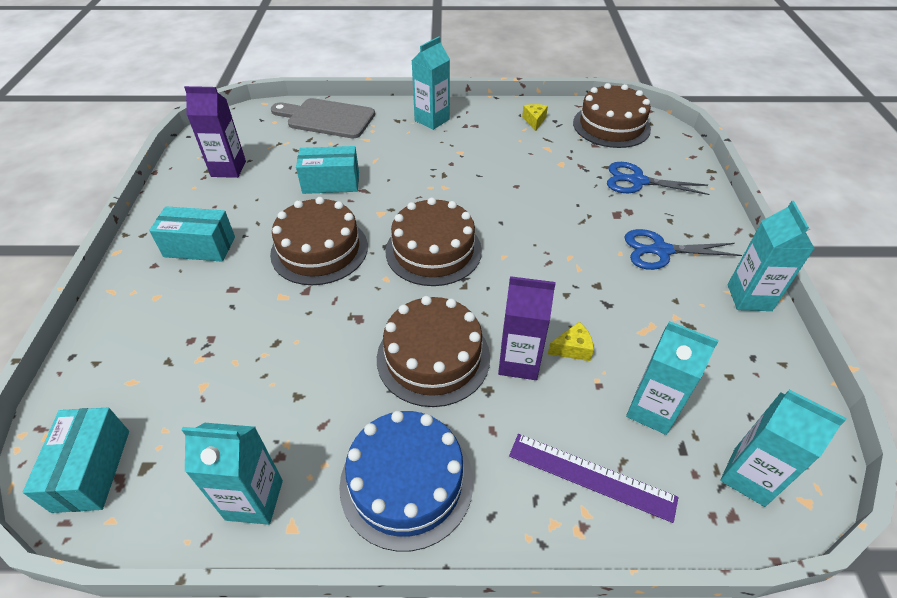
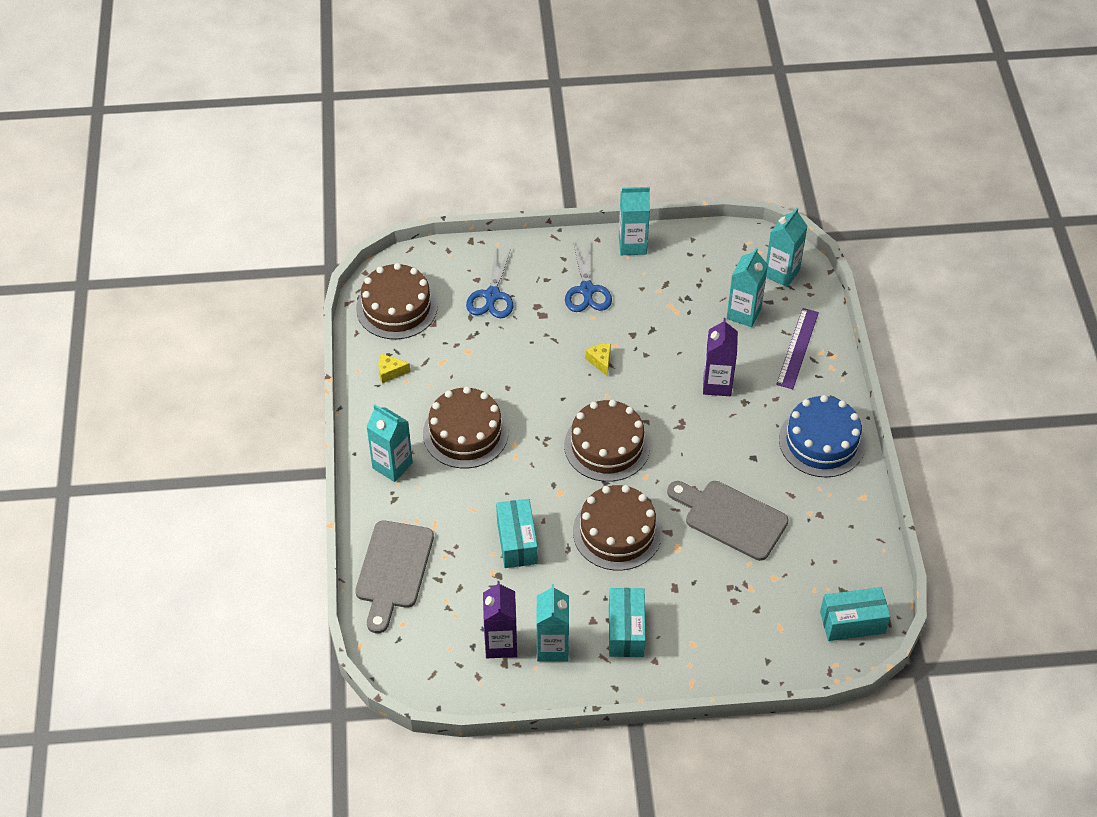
camera: 95 degrees left, 5 degrees up
(254, 500) = (851, 521): turquoise carton -> turquoise carton (552, 648)
(306, 351) = (731, 518): none -> grey cutting board
(433, 357) = (722, 436): brown cake -> brown cake (465, 433)
(572, 349) = (699, 353): yellow cheese -> yellow cheese (600, 361)

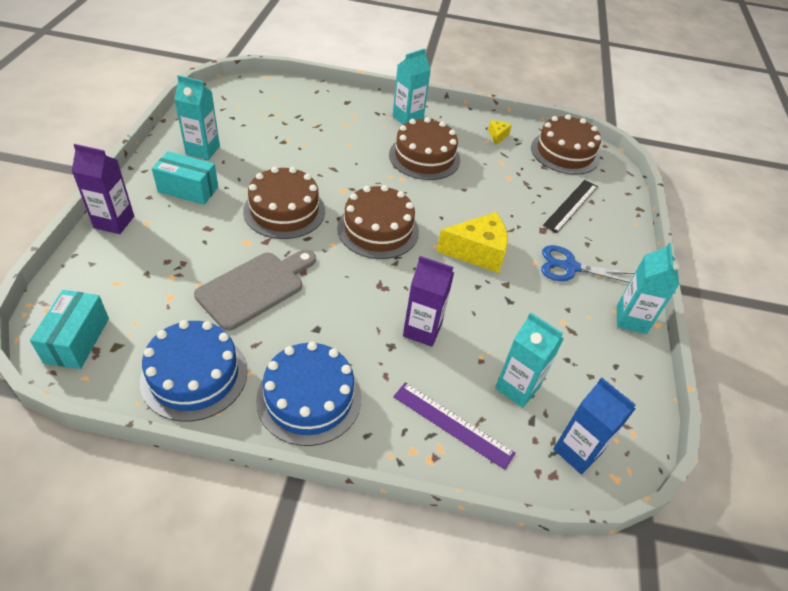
camera: 100 degrees right, 5 degrees down
(393, 570) = (317, 100): grey cutting board -> none
(492, 295) = (571, 205): blue scissors -> black ruler
(501, 644) = (224, 129): purple carton -> purple carton (114, 222)
(517, 542) = (307, 157): turquoise box -> none
(600, 361) = (477, 252): yellow cheese -> yellow cheese, size x2.11
(781, 273) = (577, 451): turquoise carton -> blue carton
(841, 524) = (194, 375): none -> blue cake

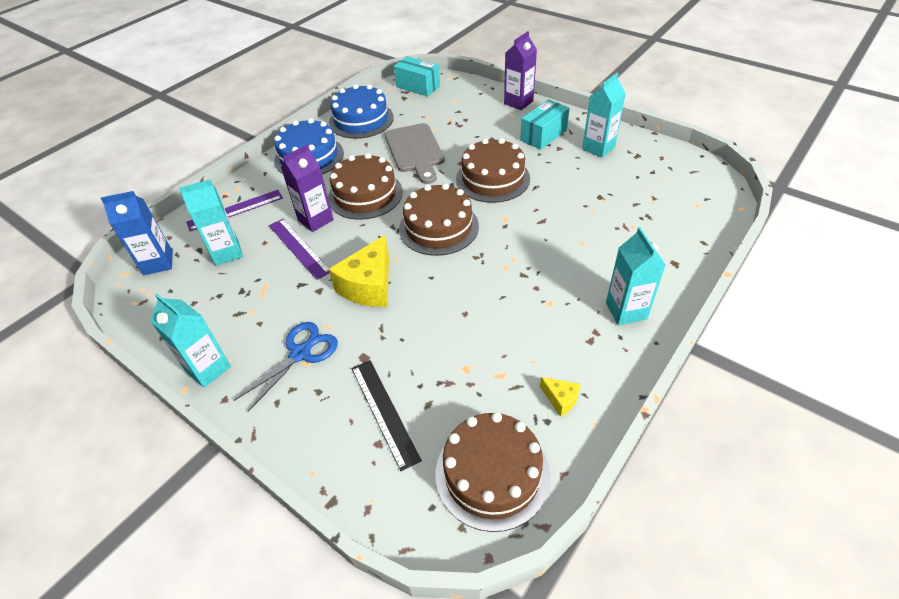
camera: 125 degrees right, 0 degrees up
(424, 157) = (537, 299): brown cake -> brown cake (365, 194)
(469, 325) = (299, 248): none -> purple ruler

